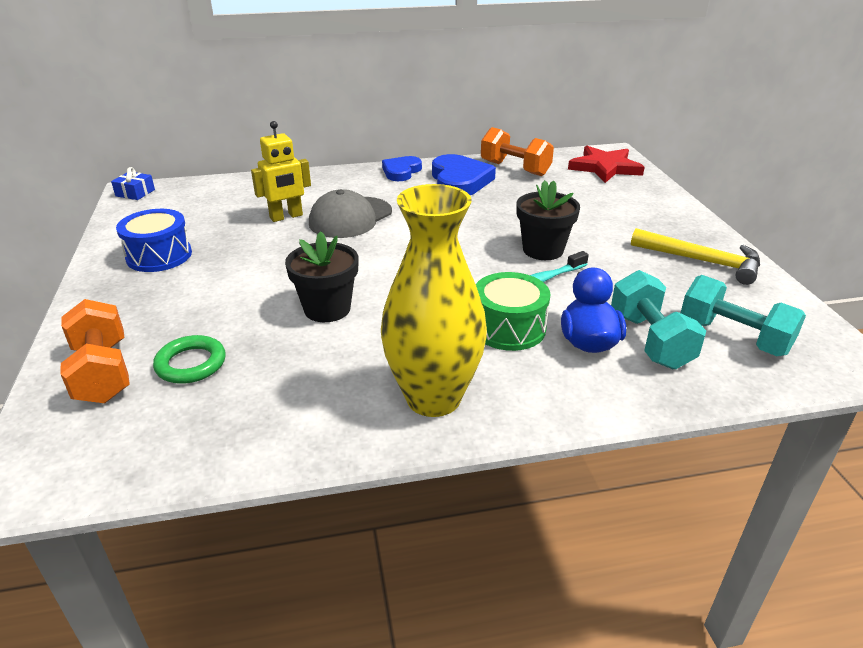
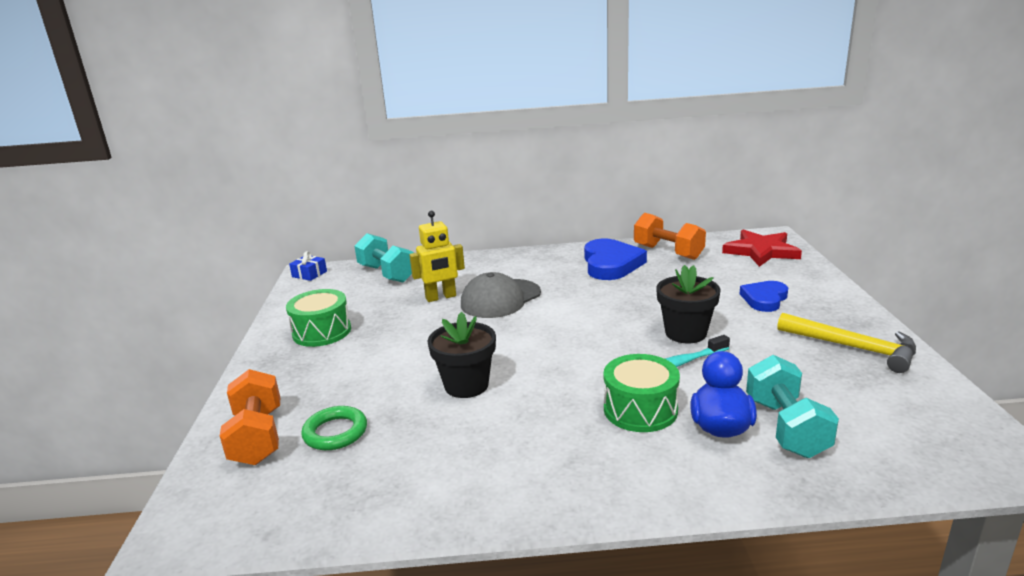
camera: 10 degrees right, 10 degrees down
(159, 256) = (322, 332): blue drum -> green drum
(401, 171) = (555, 255): blue heart -> blue heart (764, 299)
(433, 398) = (556, 475): yellow vase -> none
(733, 337) = (878, 427): turquoise dumbbell -> turquoise dumbbell (387, 274)

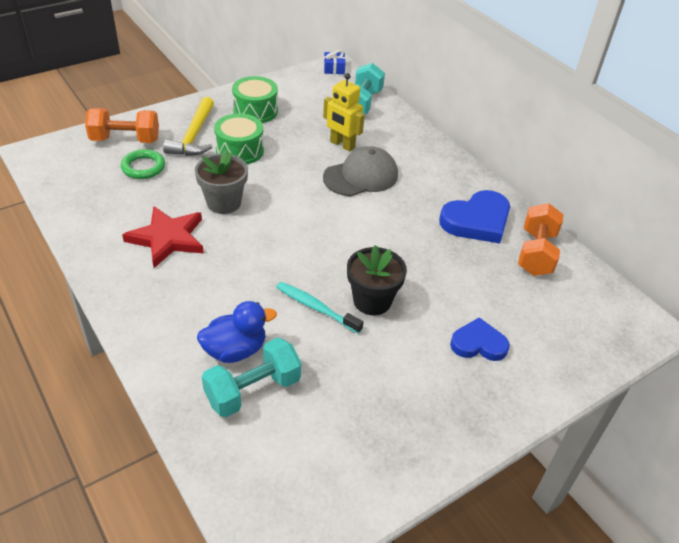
camera: 55 degrees right, 20 degrees up
(258, 437) = (125, 140): orange dumbbell -> orange dumbbell turned 45 degrees clockwise
(466, 385) = (224, 203): black flower pot -> grey flower pot
(500, 299) = (361, 176): grey cap -> grey cap turned 135 degrees clockwise
(640, 409) = (237, 300): green drum -> green drum (240, 150)
(761, 251) = (597, 323): red star -> red star (167, 238)
(853, 347) = (416, 423): yellow hammer -> yellow hammer (194, 136)

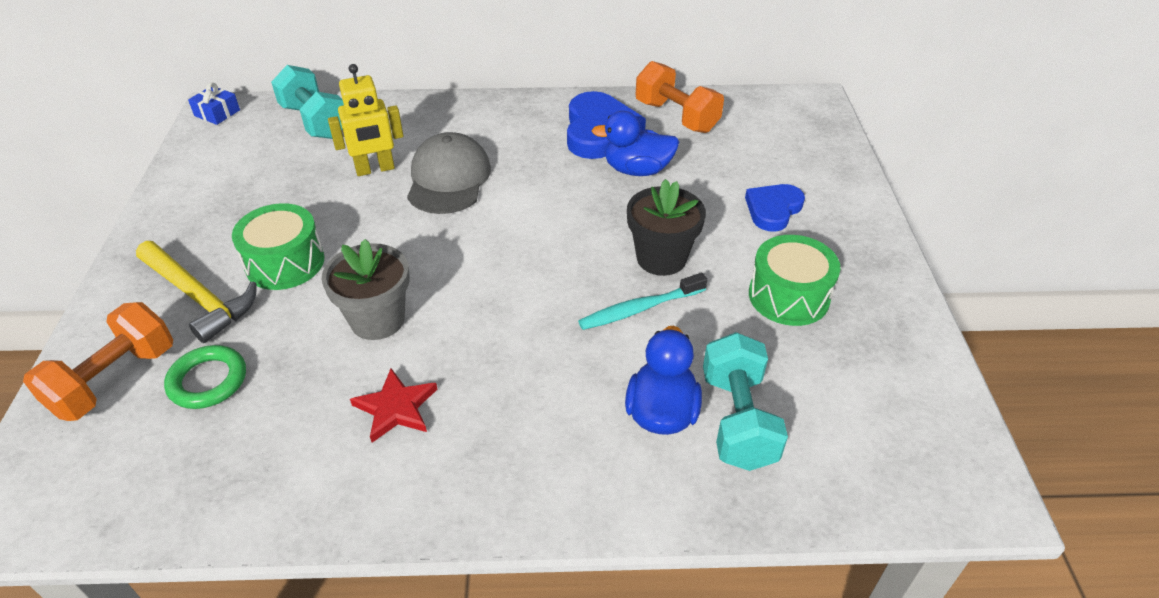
camera: 55 degrees left, 0 degrees up
(167, 238) = (396, 408): red star -> red star, size x0.64
(255, 111) = (217, 215): green drum -> green drum (788, 296)
(452, 255) = (637, 170): none -> blue duck

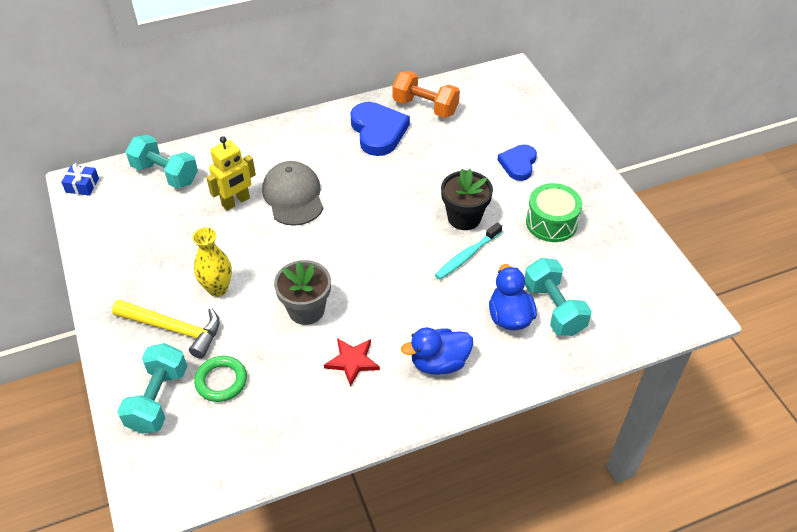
camera: 20 degrees left, 5 degrees up
(115, 380) = (158, 399): orange dumbbell -> turquoise dumbbell
(285, 263) = (217, 288): green drum -> yellow vase
(637, 170) = (418, 156): blue duck -> blue duck (439, 363)

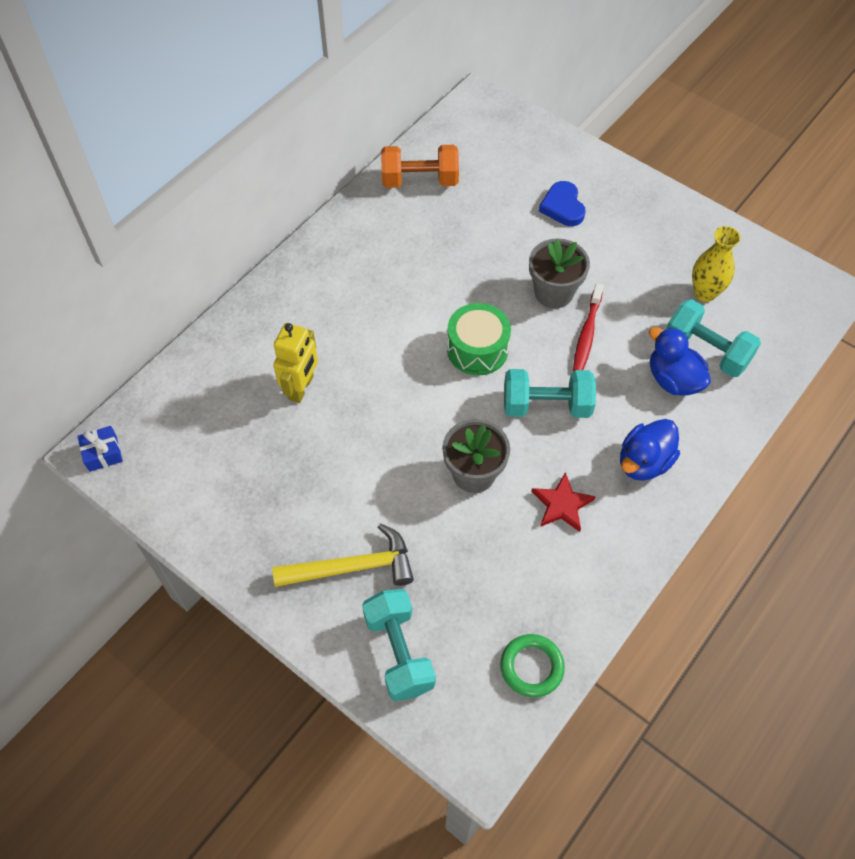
camera: 30 degrees left, 10 degrees up
(165, 174) = (192, 392): turquoise dumbbell -> turquoise dumbbell (546, 405)
(217, 288) = (362, 497): yellow vase -> yellow vase (705, 293)
(221, 381) = (448, 596): green ring -> green ring (531, 667)
(293, 196) = (359, 351): grey cap -> none
(378, 131) = (392, 232): blue heart -> none
(464, 217) = (553, 292): black flower pot -> grey flower pot
(466, 256) = (586, 334): turquoise toothbrush -> red toothbrush
(551, 222) = (640, 258): green drum -> green drum (477, 349)

